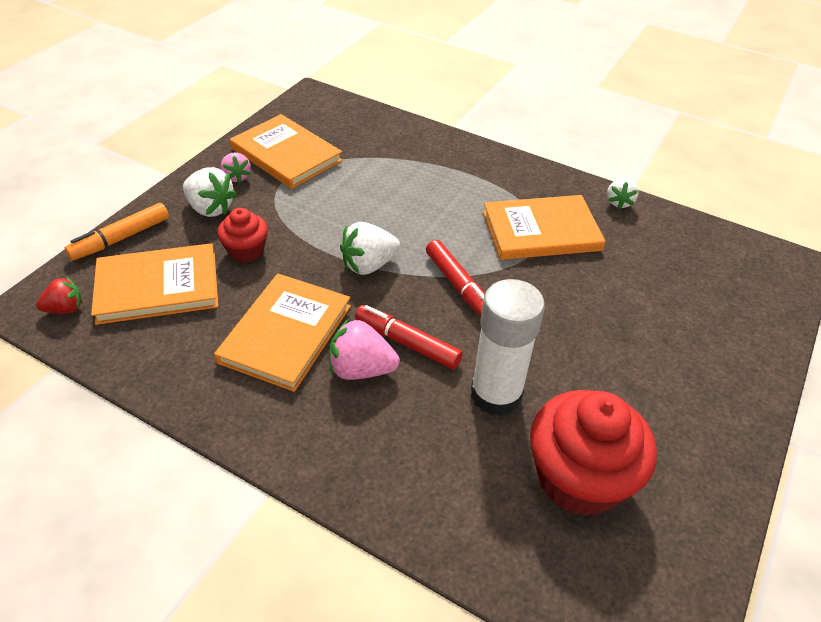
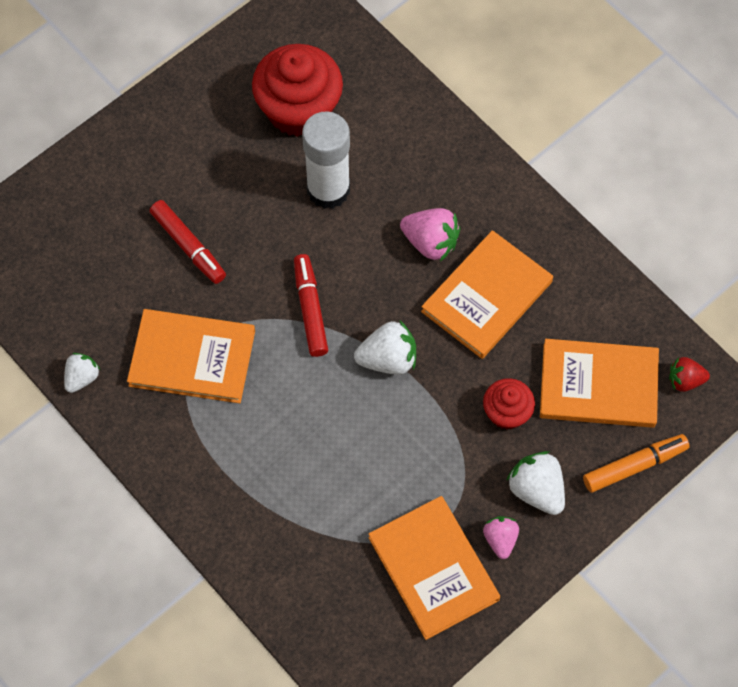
camera: 160 degrees left, 20 degrees up
(407, 343) = (382, 258): red marker -> red marker (188, 246)

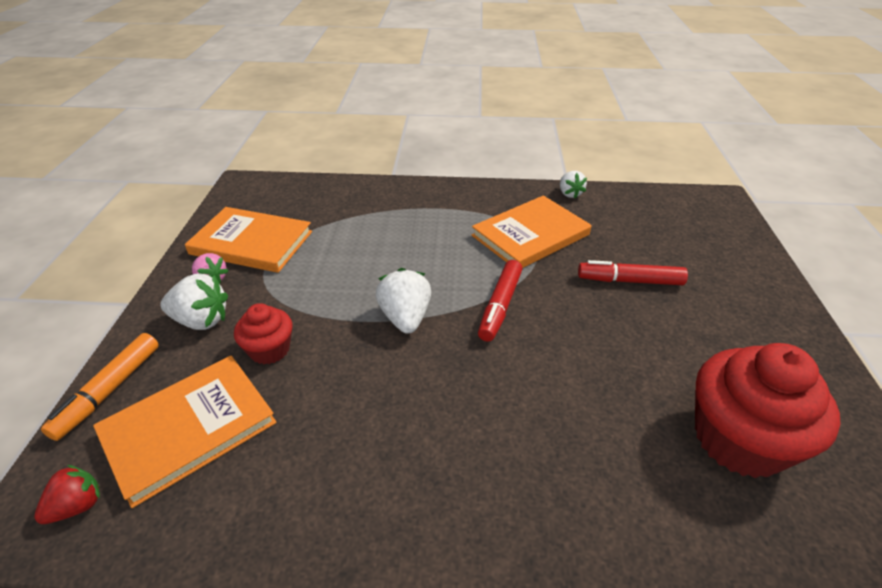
camera: 135 degrees right, 25 degrees down
(310, 309) = (500, 306): red marker -> red marker turned 75 degrees clockwise
(328, 189) = (610, 393): white glue stick -> none
(388, 359) = (405, 318): white strawberry -> white strawberry turned 135 degrees clockwise
(430, 242) = (473, 424): pink strawberry -> none
(486, 296) = (371, 420): orange book -> none

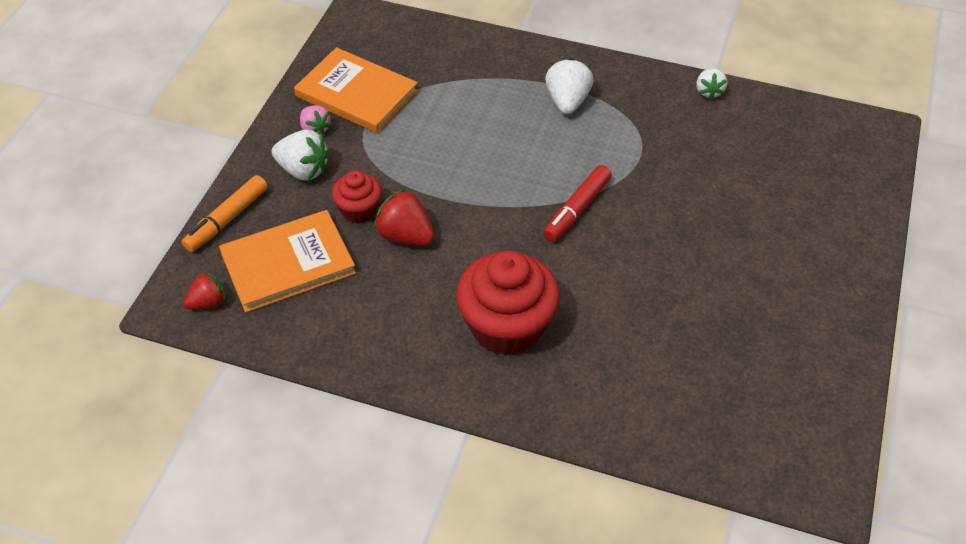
camera: 15 degrees right, 10 degrees up
(328, 367) = (405, 236): none -> red strawberry
(405, 318) = (484, 203): white strawberry -> white strawberry (567, 101)
(530, 235) = (640, 137): orange book -> none
(630, 281) = (717, 208): red marker -> none
(739, 439) = (729, 368): red cupcake -> red cupcake (507, 326)

